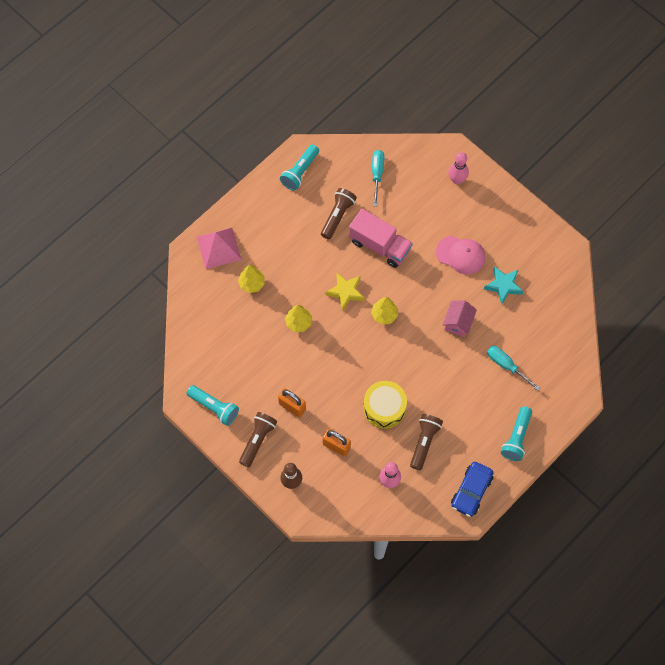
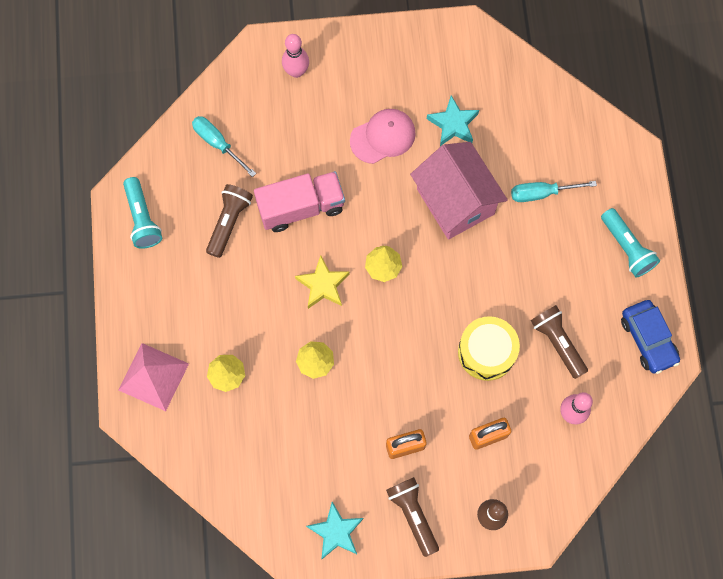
camera: 50 degrees left, 5 degrees up
(214, 407) = (336, 532): turquoise flashlight -> turquoise star
(337, 216) = (229, 222): brown flashlight -> brown flashlight turned 45 degrees clockwise
(458, 323) = (455, 201): pink house -> pink house, size x1.90

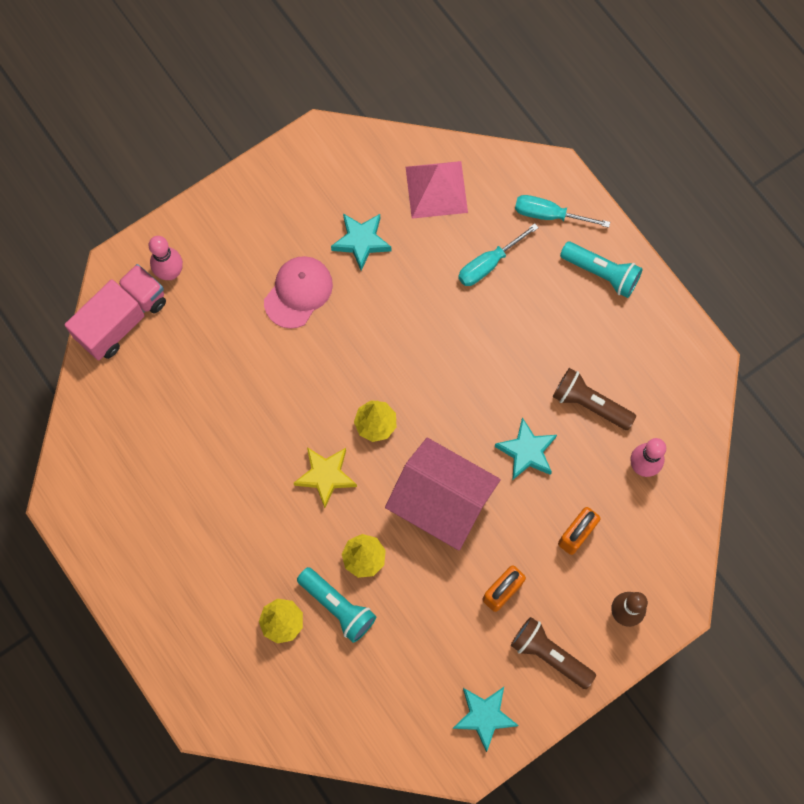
camera: 30 degrees left, 0 degrees up
(142, 218) = (99, 511): turquoise flashlight -> turquoise flashlight (338, 606)
(153, 377) = (207, 667): pink pyramid -> pink pyramid (436, 189)
(217, 143) = (132, 391): turquoise screwdriver -> turquoise screwdriver (549, 215)
(229, 222) = (192, 465): brown flashlight -> none
(301, 207) = (257, 409): pink truck -> pink truck (122, 320)
(455, 201) = (409, 318): pink house -> pink house (441, 503)
(486, 352) = (526, 452): yellow drum -> turquoise star
(648, 339) = (673, 352): blue car -> none

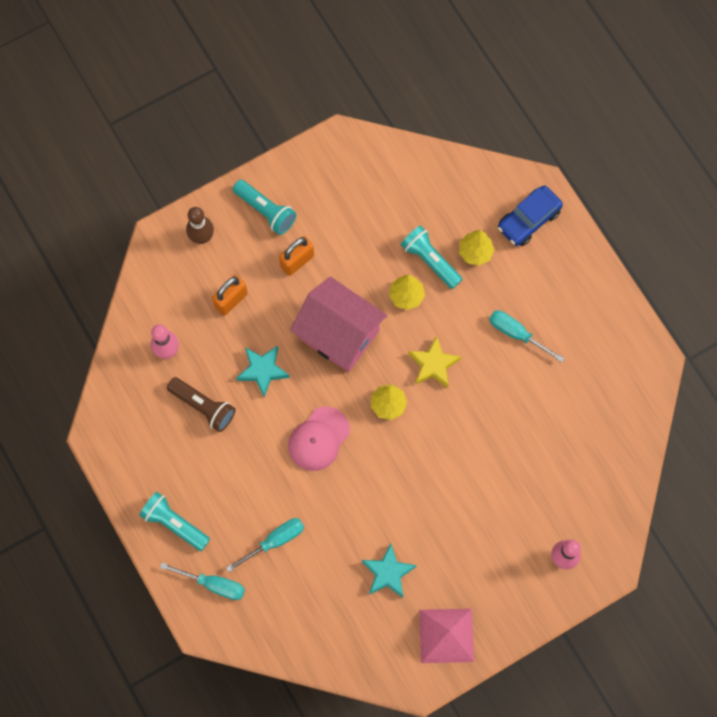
camera: 175 degrees left, 0 degrees up
(122, 320) = (606, 517): pink truck -> none
(216, 672) = (528, 220): none -> blue car
(228, 522) = (516, 334): none -> turquoise screwdriver
(298, 292) = (448, 529): pink cap -> pink cap (318, 439)
(436, 189) = (314, 619): pink pyramid -> pink pyramid (446, 635)
(484, 716) = (322, 171): turquoise star -> none
(549, 655) = (266, 211): brown flashlight -> turquoise flashlight

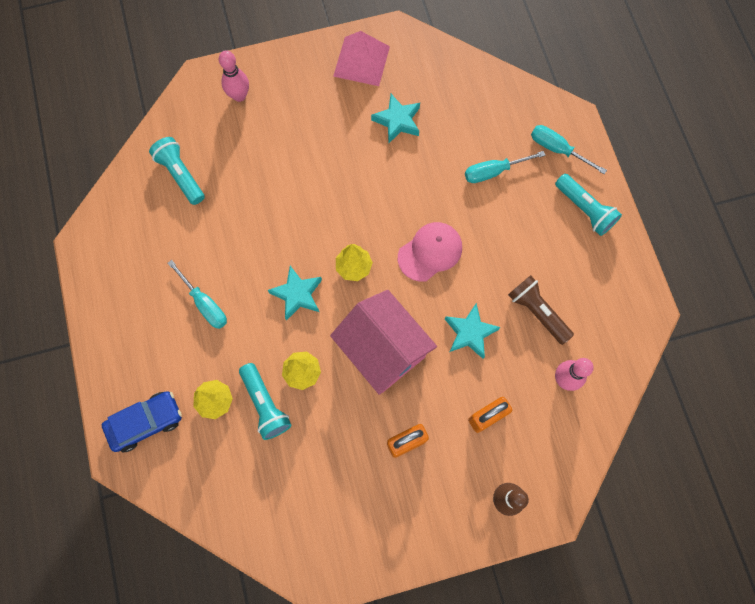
camera: 165 degrees left, 0 degrees up
(266, 211) = (426, 511): turquoise flashlight -> turquoise flashlight (181, 175)
(433, 365) = (297, 294): yellow star -> turquoise star

